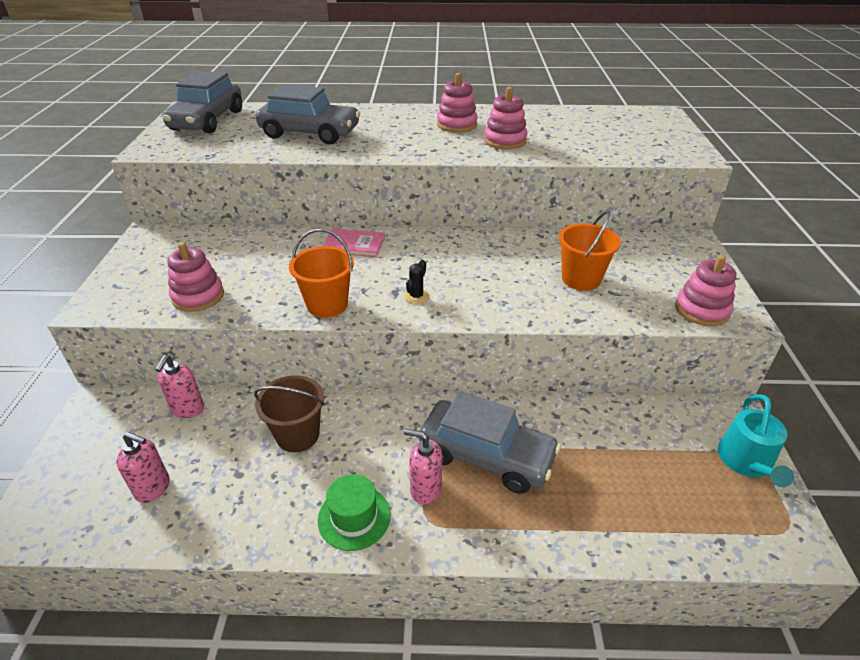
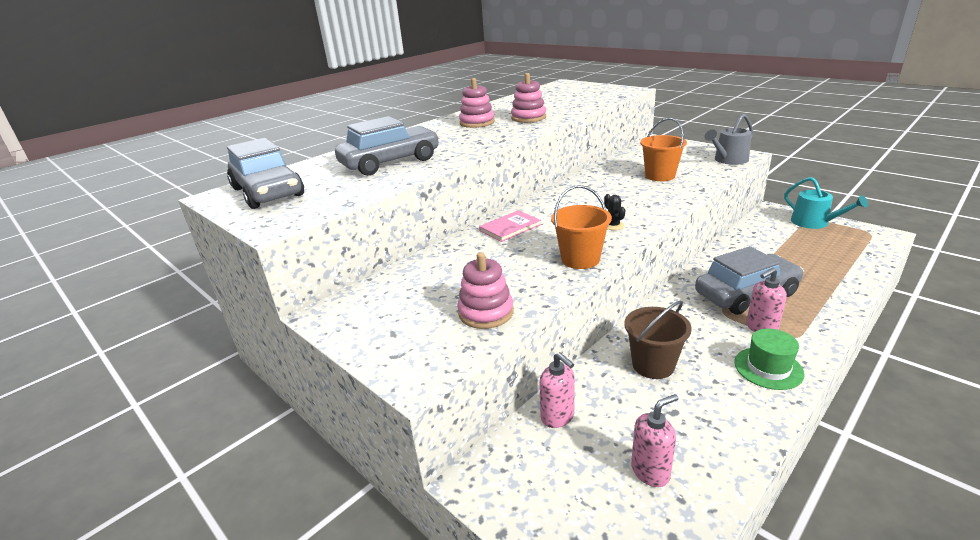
camera: 45 degrees left, 10 degrees down
(701, 310) = (728, 160): pink stacking toy -> grey watering can

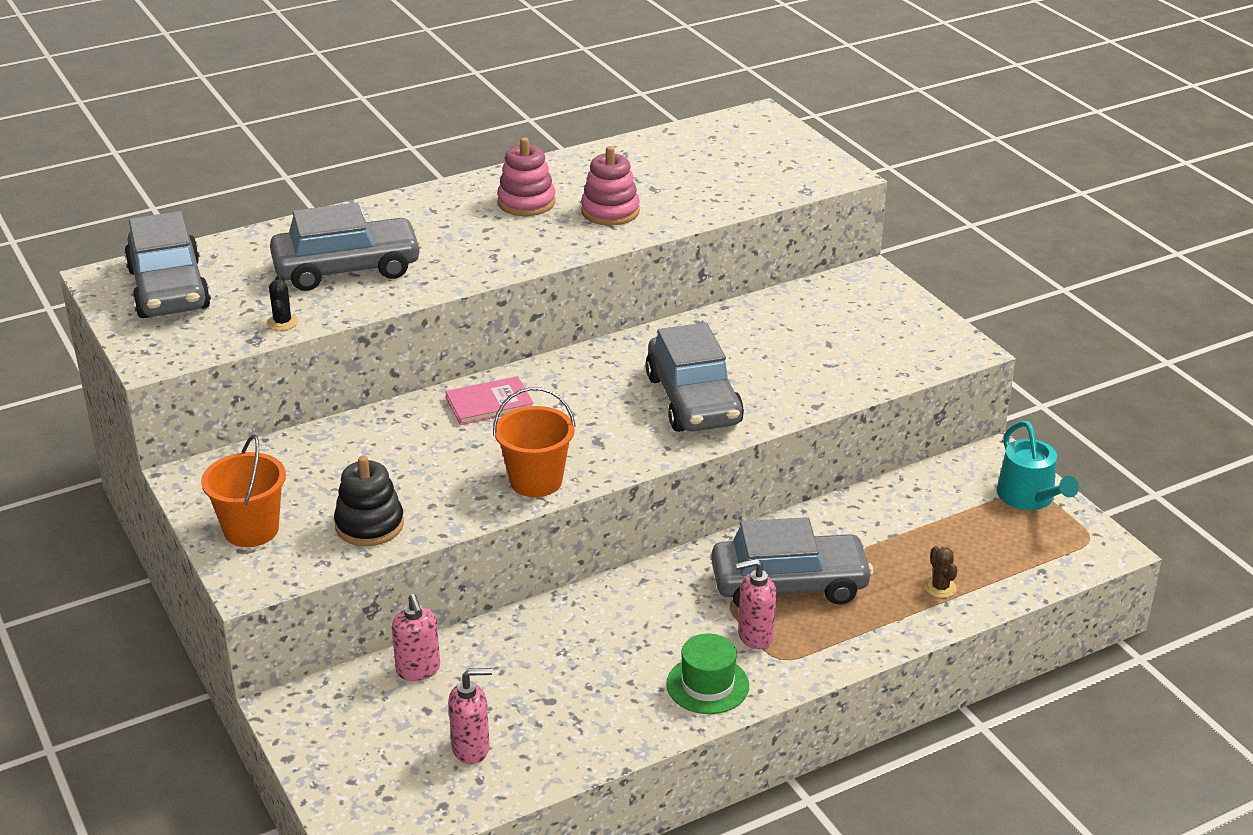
camera: 15 degrees right, 5 degrees up
(486, 312) = (369, 525): pink stacking toy -> black stacking toy
(613, 225) = (626, 438): black cactus -> black cactus (282, 322)
(631, 201) = (693, 400): none -> grey car
(653, 365) = (575, 643): brown bucket -> none
(660, 176) = (786, 360): orange bucket -> orange bucket (251, 530)
(728, 160) = (926, 355): grey watering can -> none
(830, 274) = (940, 587): none -> brown cactus

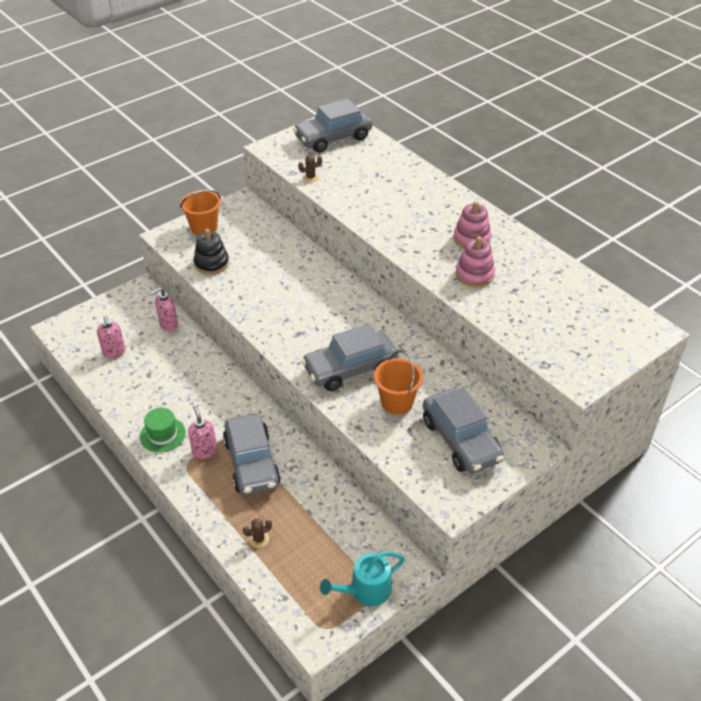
camera: 80 degrees right, 10 degrees up
(282, 322) = (310, 177): black cactus -> brown cactus
(347, 269) = (370, 187): grey car -> grey car (461, 440)
(489, 403) = (327, 286): pink book -> none
(536, 481) = (257, 315): orange bucket -> orange bucket (397, 402)

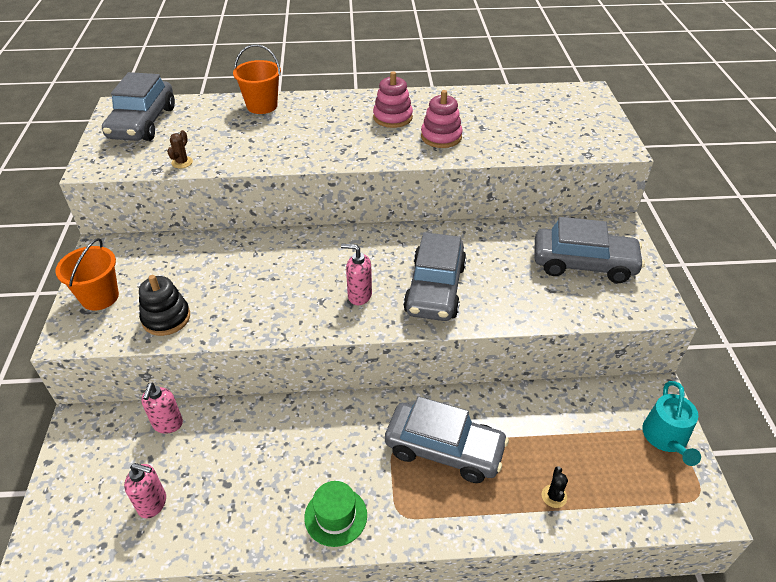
camera: 55 degrees left, 0 degrees up
(204, 451) = (394, 485): pink soap dispenser -> pink soap dispenser (359, 295)
(259, 539) = (554, 496): brown cactus -> black cactus
(397, 402) = (506, 280): orange bucket -> orange bucket (262, 106)

